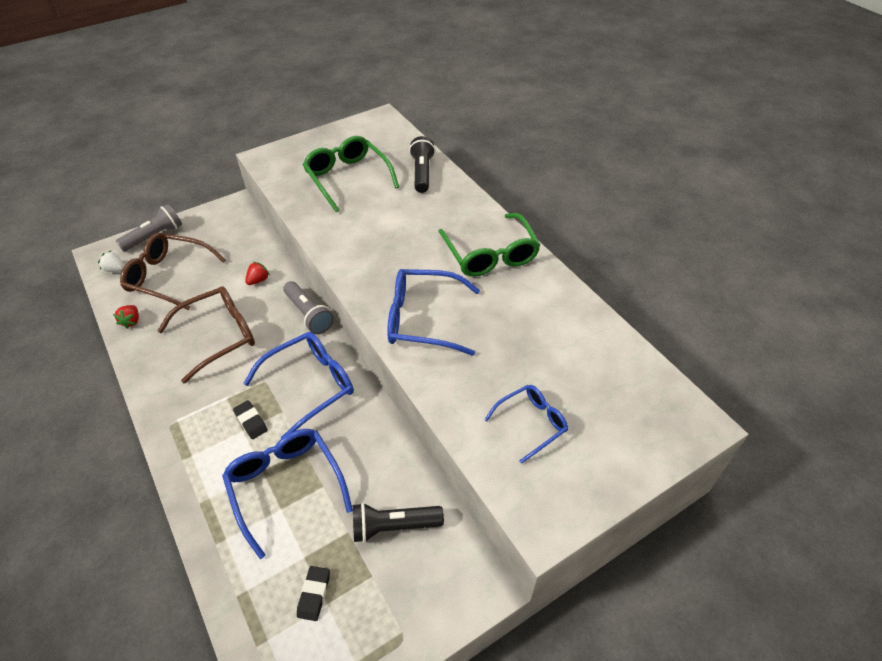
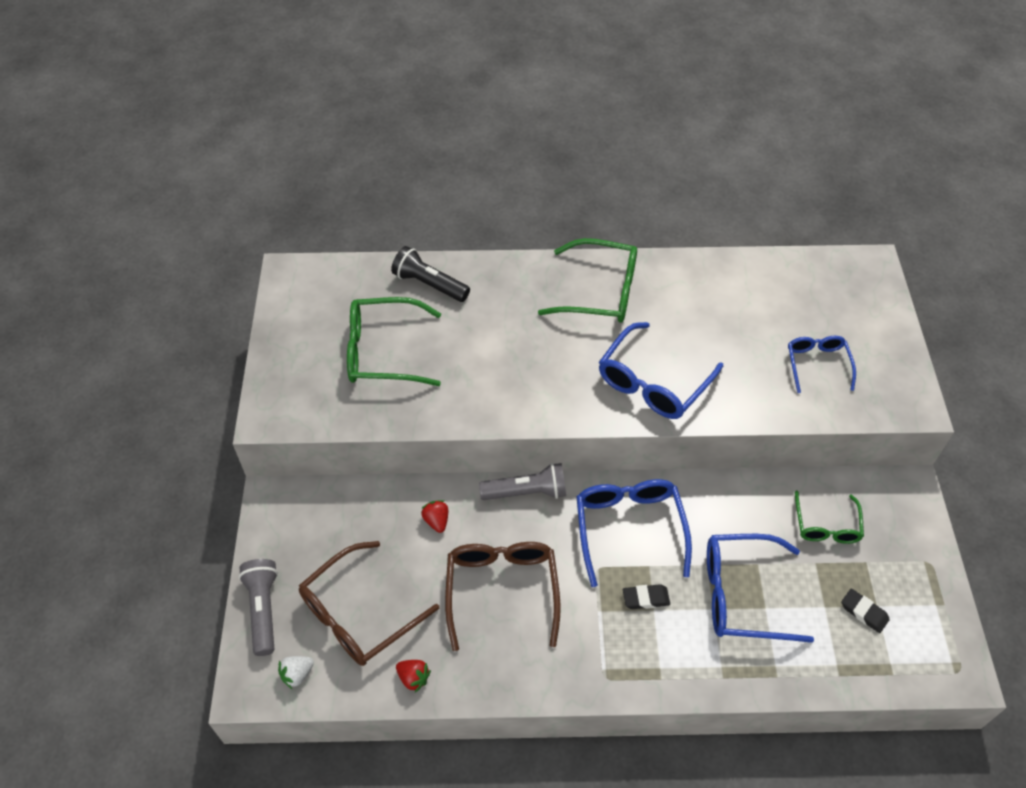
camera: 60 degrees left, 5 degrees up
(394, 526) = (826, 525): black flashlight -> green glasses

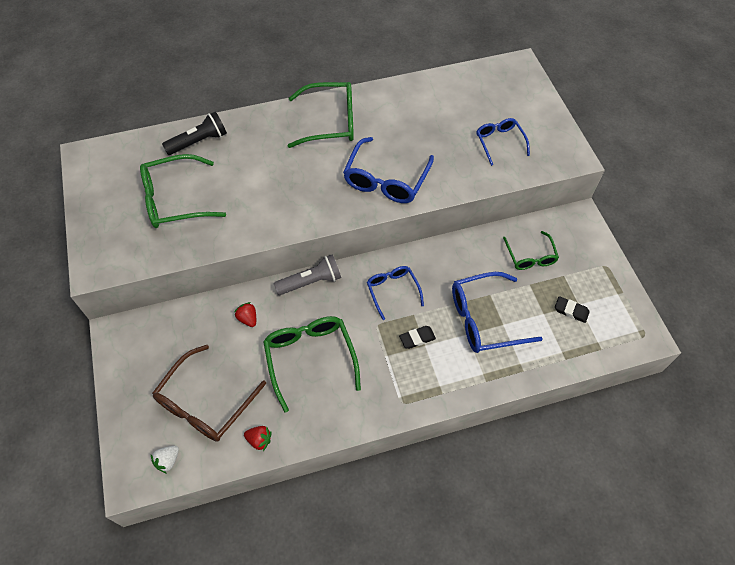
camera: 15 degrees left, 5 degrees up
(263, 609) = (128, 418): grey flashlight -> none
(429, 284) = (199, 142): black flashlight -> black flashlight turned 135 degrees clockwise
(502, 590) = (310, 358): brown glasses -> green glasses
(629, 528) = (392, 291): blue glasses -> blue glasses, size x0.61

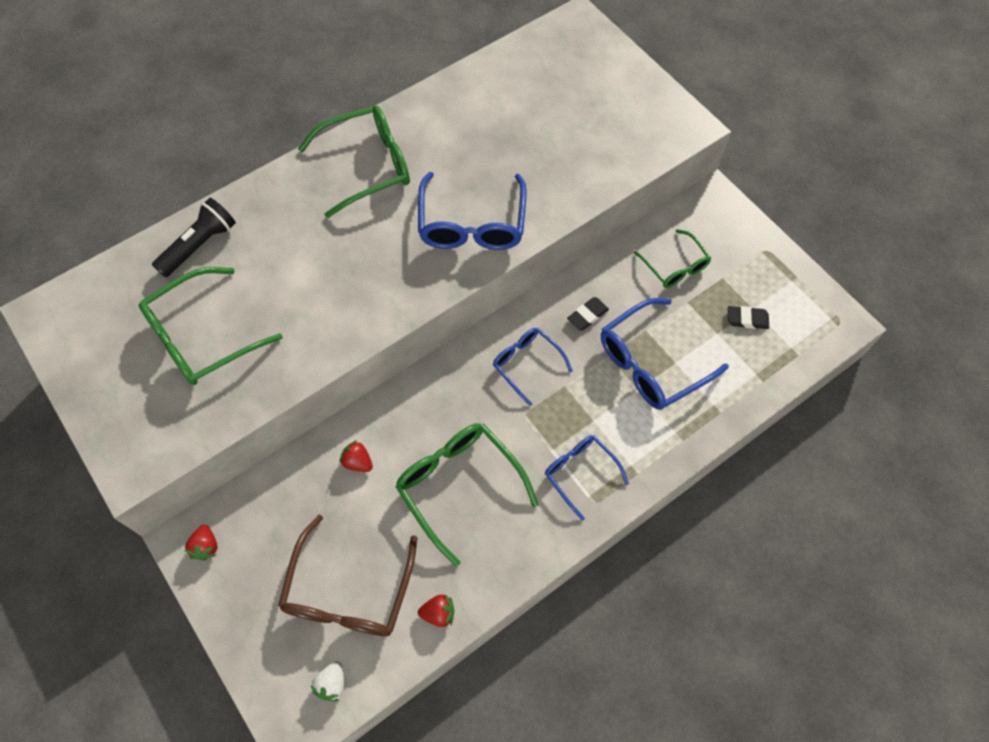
camera: 20 degrees left, 5 degrees up
(126, 340) = (206, 546): none -> red strawberry
(311, 282) = (419, 386): grey flashlight -> none
(417, 338) = (580, 415): black eraser -> black eraser (587, 315)
(499, 142) = (593, 132): blue glasses -> blue glasses (580, 473)

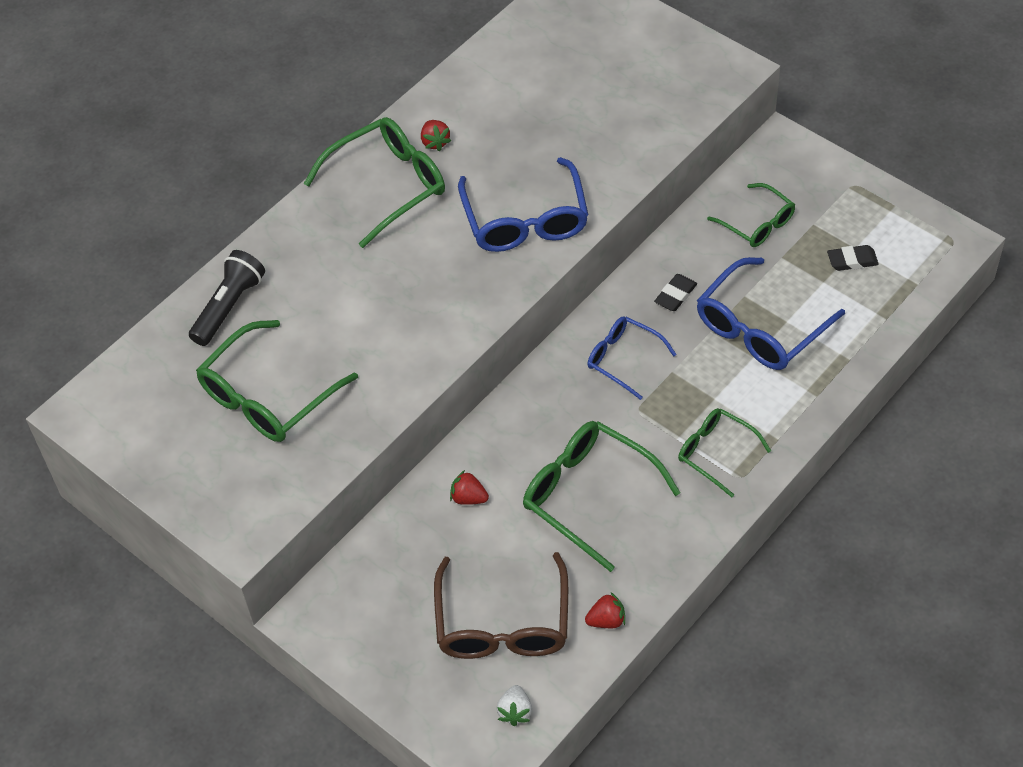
camera: 10 degrees left, 10 degrees down
(206, 546) = (330, 617): red strawberry -> red strawberry (435, 142)
(580, 473) = (716, 453): blue glasses -> green glasses

